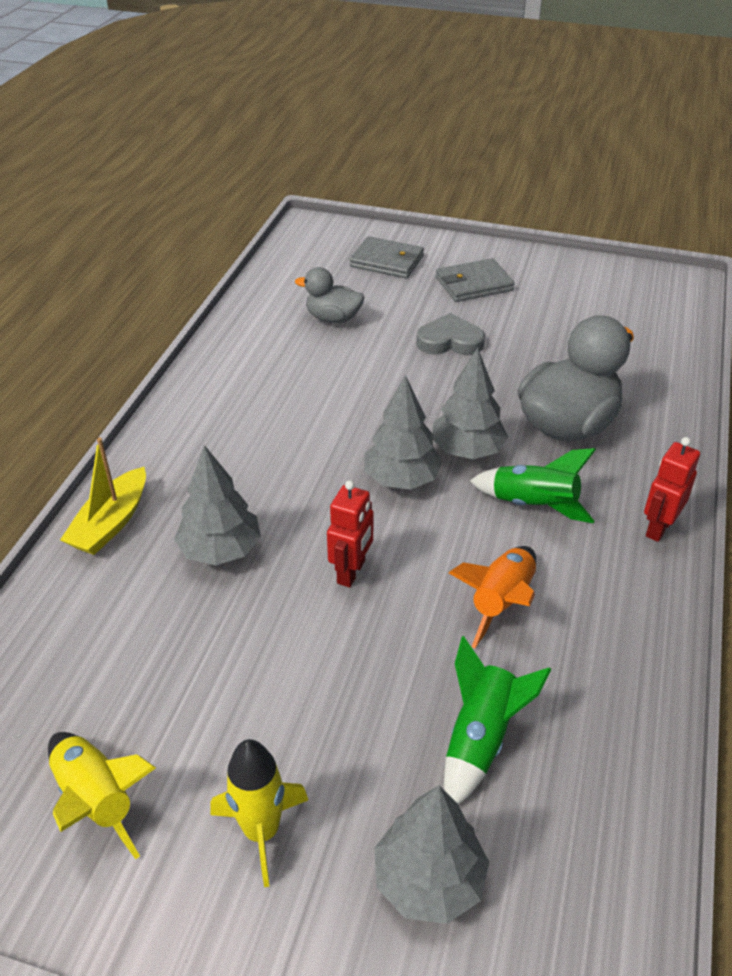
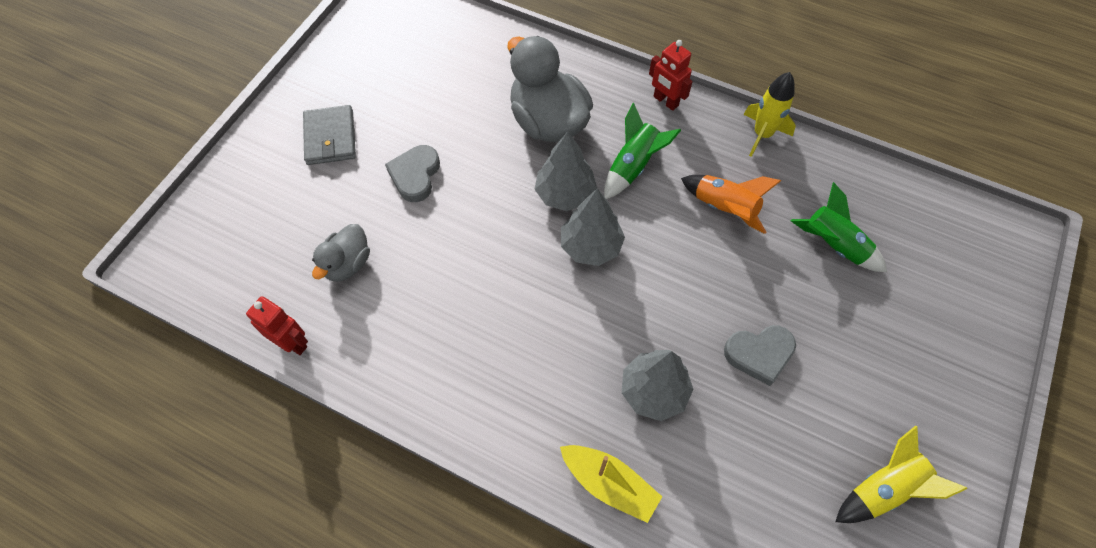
camera: 80 degrees left, 20 degrees up
(261, 831) = (902, 381): yellow rocket -> yellow rocket (762, 135)
(282, 650) = (759, 354): none -> grey heart
(351, 572) = (687, 297): red robot -> red robot (292, 343)
(387, 261) = (260, 200): grey wallet -> none
(428, 880) = (928, 292): grey tree -> none

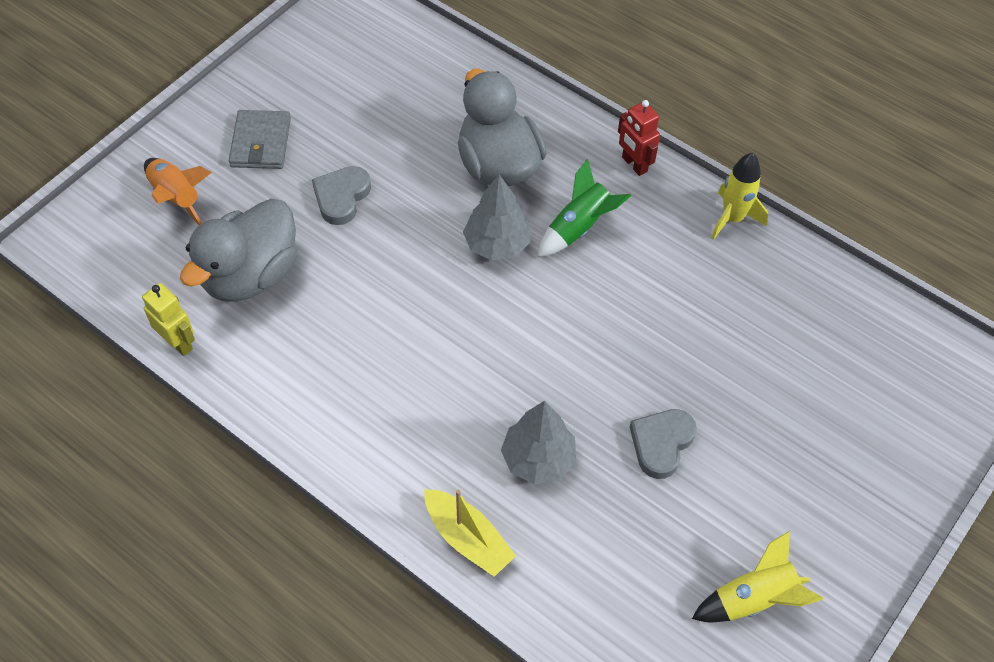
camera: 10 degrees right, 5 degrees down
(292, 343) = (178, 343): red robot -> yellow robot
(347, 264) = (250, 275): grey duck -> grey duck, size x1.80
(591, 246) = (510, 302): grey tree -> none
(724, 208) = (667, 289): orange rocket -> orange rocket (176, 198)
(759, 354) = (661, 444): grey heart -> grey heart turned 120 degrees clockwise
(833, 245) = (776, 348): green rocket -> none

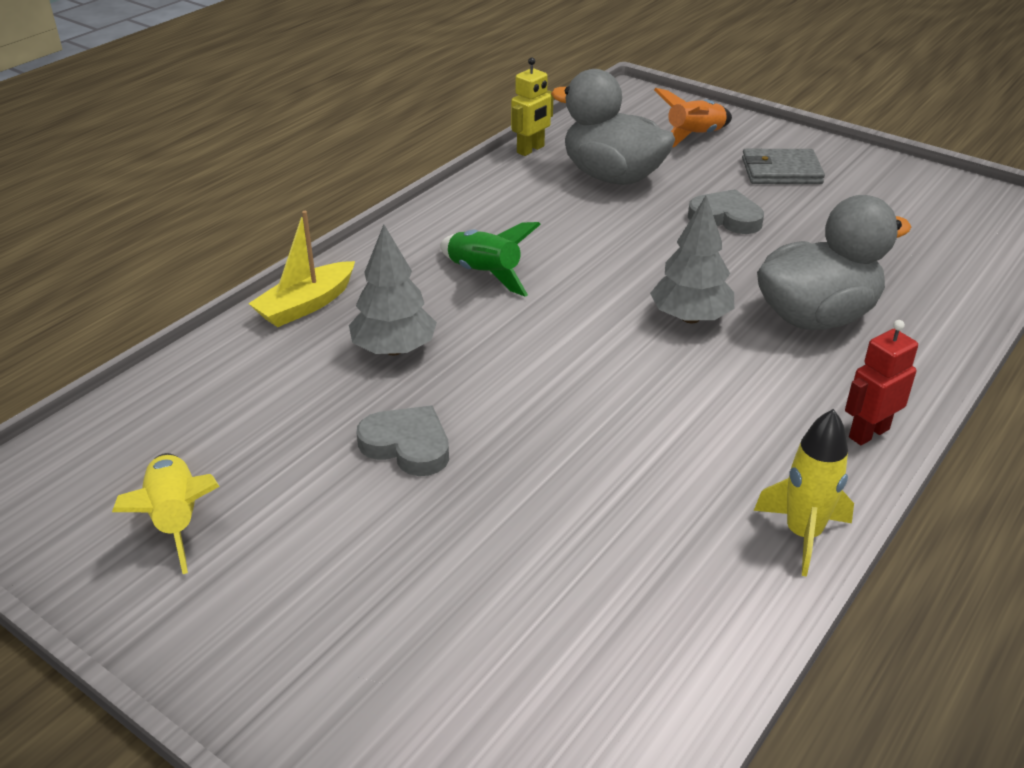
camera: 90 degrees right, 20 degrees down
(579, 227) = (736, 381): green rocket -> green rocket (484, 274)

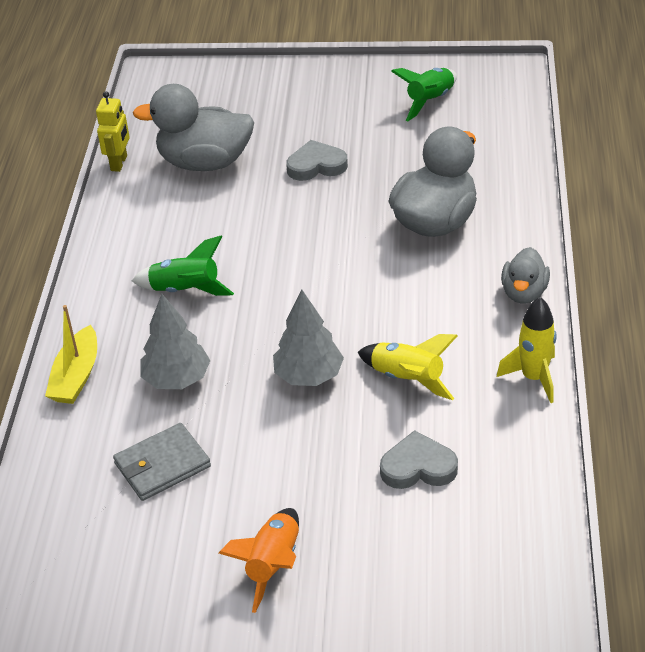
camera: 30 degrees left, 5 degrees up
(176, 520) = (151, 568): yellow rocket -> yellow rocket (407, 379)
(407, 445) = (253, 442): grey heart -> grey heart (418, 467)
(690, 318) = (356, 260): grey tree -> grey tree (308, 376)
(694, 137) = (236, 99): orange rocket -> orange rocket (273, 565)
(781, 171) = (324, 106): grey wallet -> grey wallet (162, 465)
(868, 433) = (524, 293): red robot -> grey duck
(907, 204) = (430, 101): none -> green rocket

